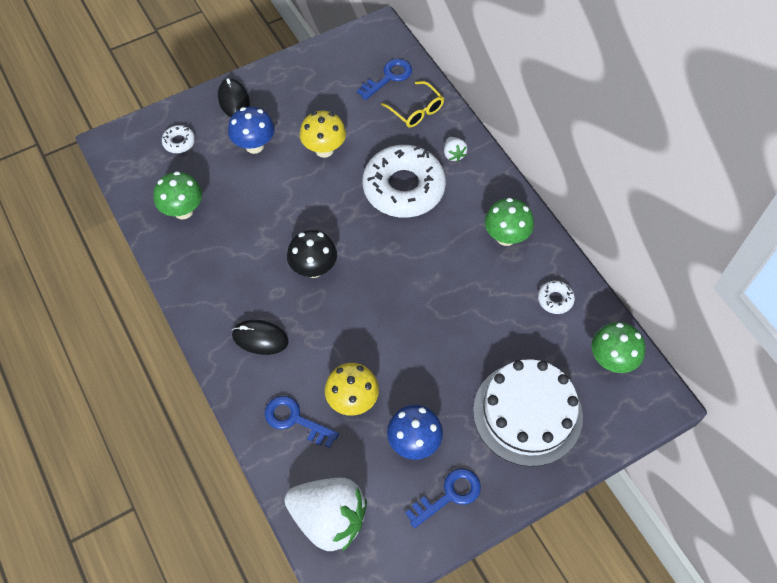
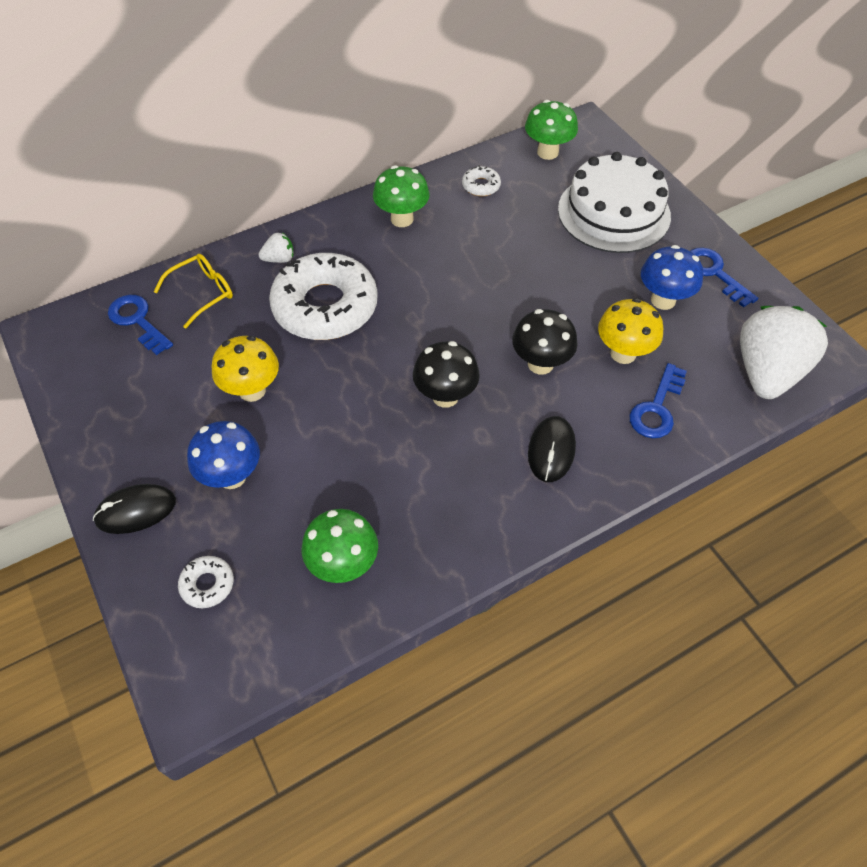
camera: 90 degrees left, 5 degrees down
(343, 336) = (540, 364): none -> black mushroom

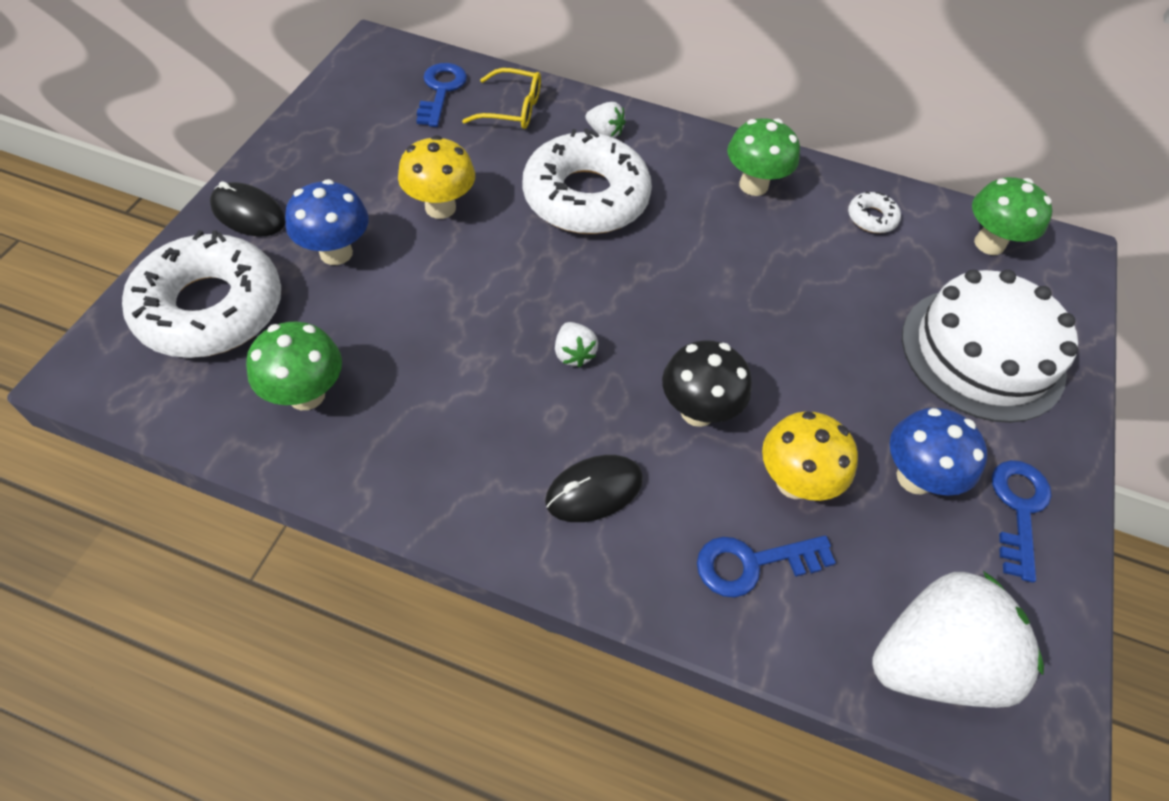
camera: 45 degrees right, 0 degrees up
(207, 584) = (210, 308): white donut -> white donut, size x2.44
(445, 396) = (573, 354): black mushroom -> white strawberry

